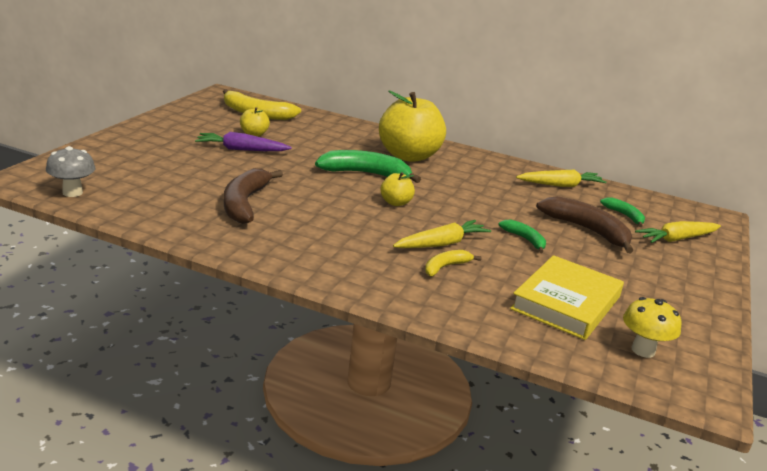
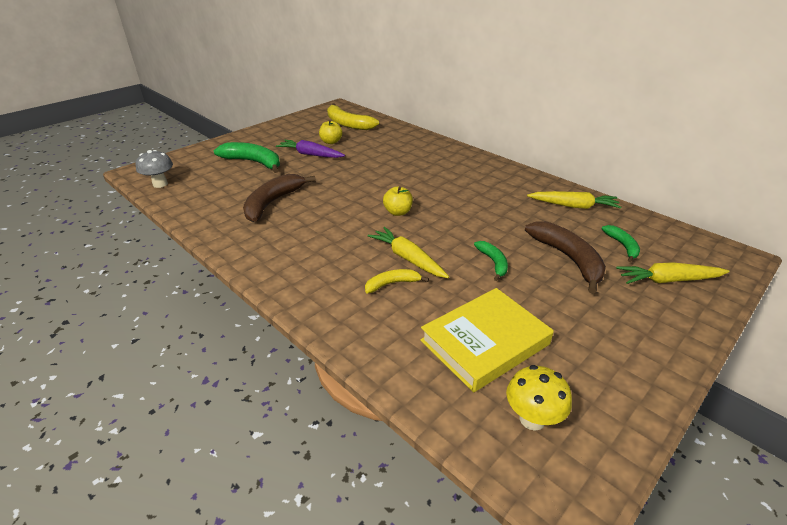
camera: 25 degrees right, 10 degrees up
(366, 174) = (393, 182): green banana -> green banana (254, 162)
(408, 156) = (445, 167): yellow apple -> none
(441, 244) = (407, 258): yellow carrot -> yellow carrot turned 120 degrees counterclockwise

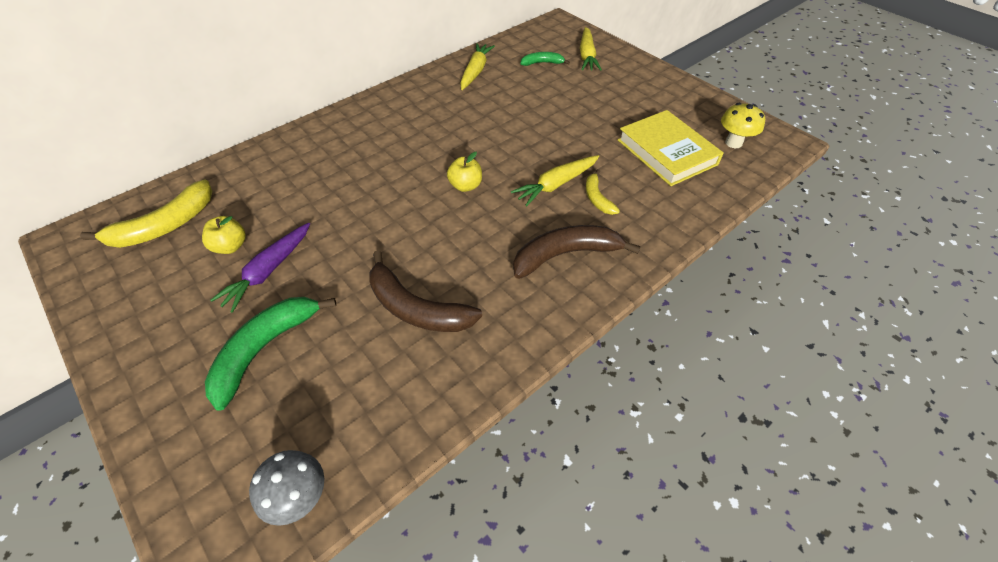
camera: 85 degrees left, 15 degrees up
(493, 263) = (564, 132): green banana -> none
(568, 259) = (559, 92): brown banana -> brown banana (566, 254)

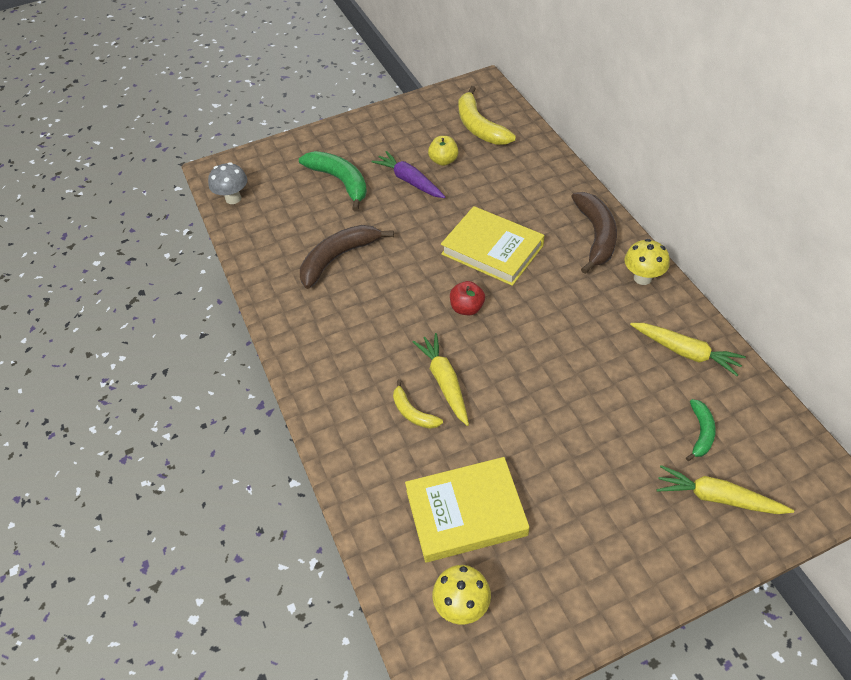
camera: 110 degrees right, 0 degrees up
(383, 181) = (492, 250): none -> yellow book
(404, 94) = (642, 278): none -> yellow mushroom
(465, 186) = (467, 308): yellow apple -> red apple
(566, 254) = (350, 365): brown banana -> brown banana (596, 236)
(597, 198) = (413, 412): yellow banana -> yellow banana turned 135 degrees counterclockwise

